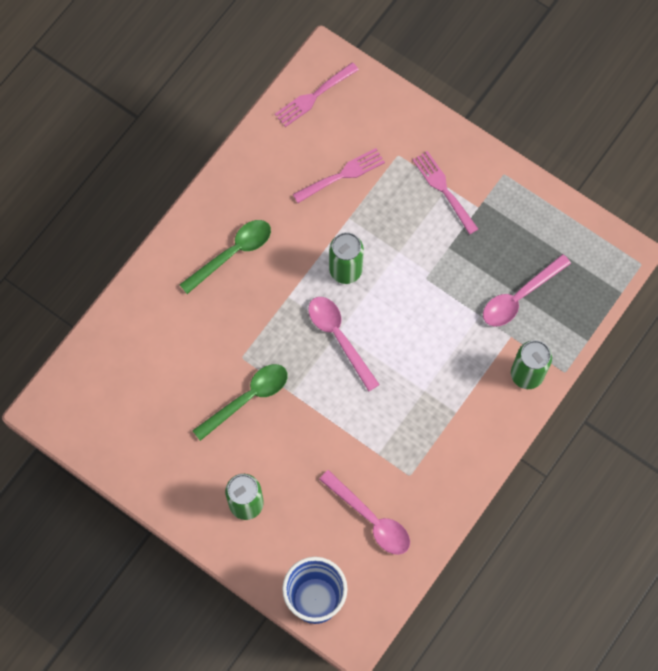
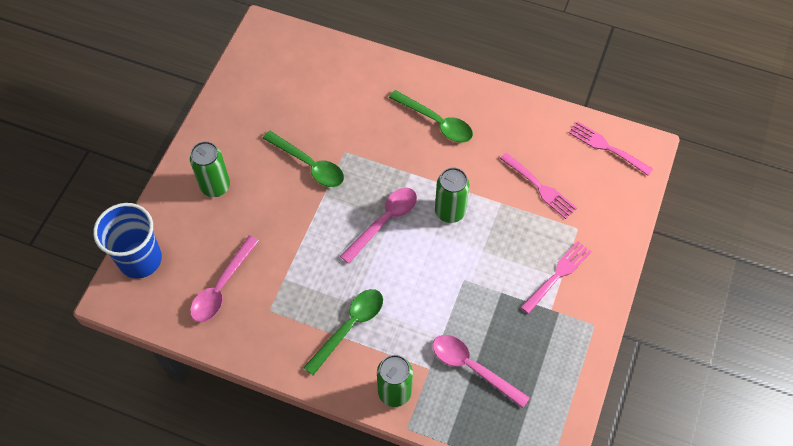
camera: 75 degrees right, 10 degrees down
(448, 400) = (349, 327): none -> green spoon

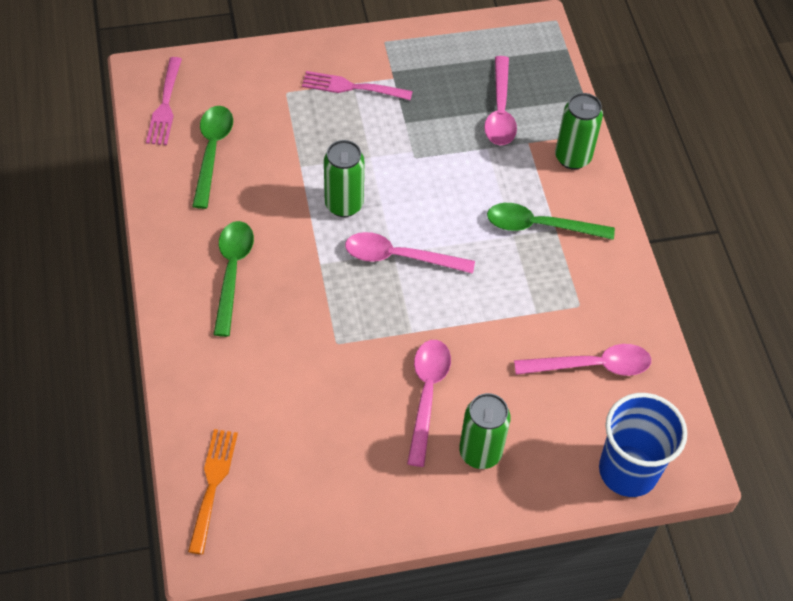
camera: 125 degrees left, 5 degrees down
(273, 180) = (427, 395): none -> pink spoon
(299, 48) = (212, 484): none -> orange fork
(309, 165) = (380, 370): green spoon -> green spoon (212, 152)
(540, 187) = (257, 141): pink fork -> none

